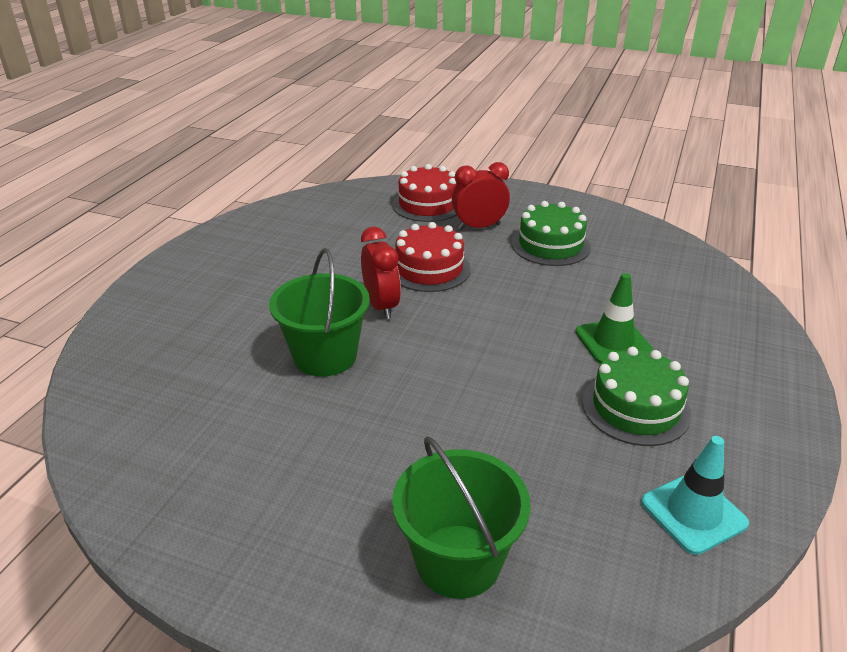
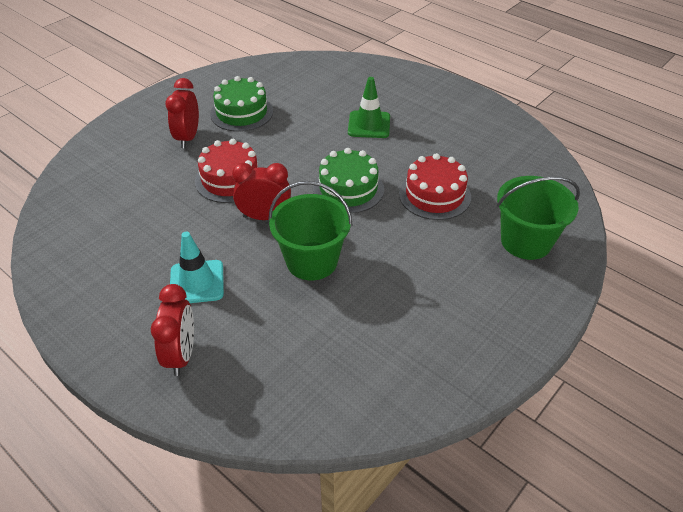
camera: 70 degrees left, 10 degrees up
(170, 309) = (181, 355): none -> red clock
(428, 204) = (127, 154): red cake -> red cake (434, 195)
(635, 407) = (432, 138): green cake -> green cake (348, 189)
(693, 513) = (516, 148): turquoise traffic cone -> turquoise traffic cone (197, 282)

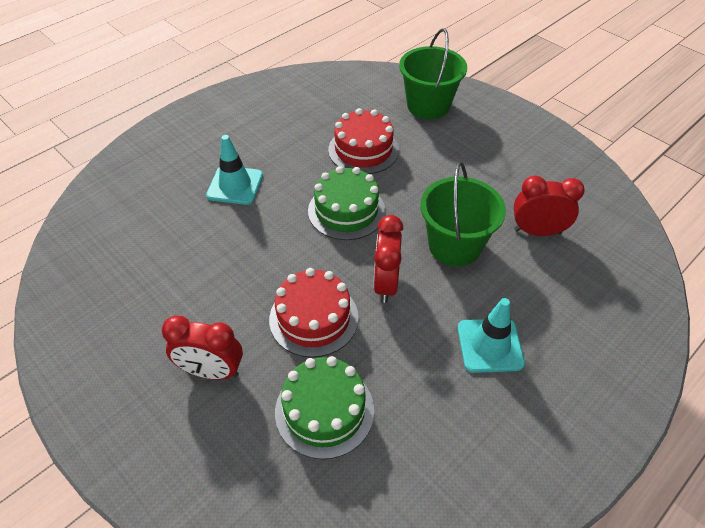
camera: 85 degrees left, 5 degrees up
(181, 355) = (590, 354): red clock -> red clock (537, 231)
(241, 113) = (169, 308): green cake -> green cake (324, 410)
(369, 125) = (235, 185): green traffic cone -> turquoise traffic cone

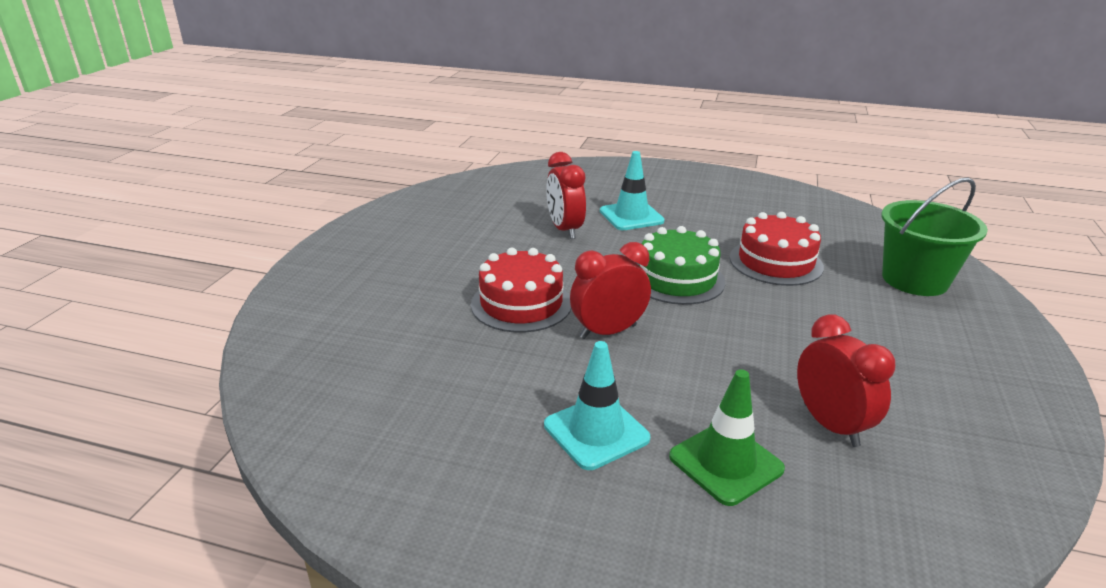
camera: 60 degrees right, 20 degrees down
(212, 371) = (419, 274): red clock -> red clock (565, 229)
(324, 410) = (420, 343): green cake -> none
(454, 245) = (718, 362): green bucket -> none
(546, 296) = (725, 463): none -> green traffic cone

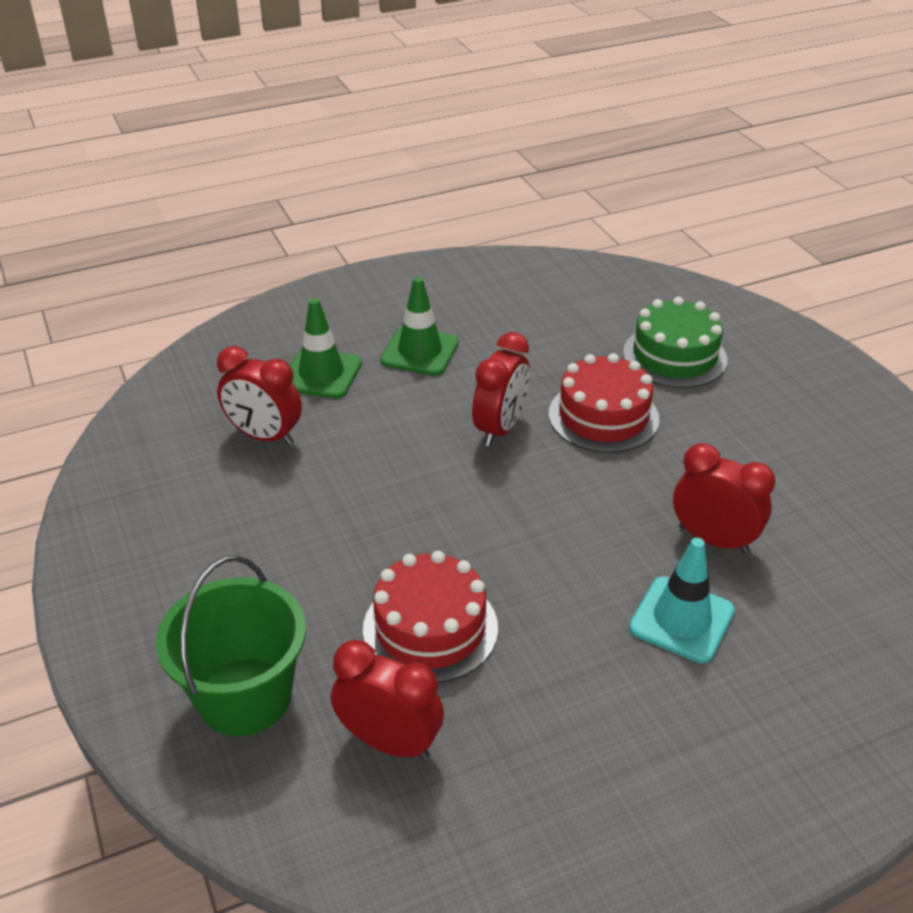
camera: 140 degrees right, 10 degrees up
(596, 432) = (420, 352): turquoise traffic cone -> green traffic cone
(677, 279) = (509, 529): green cake -> green cake (674, 356)
(833, 238) = (389, 742): none -> red clock

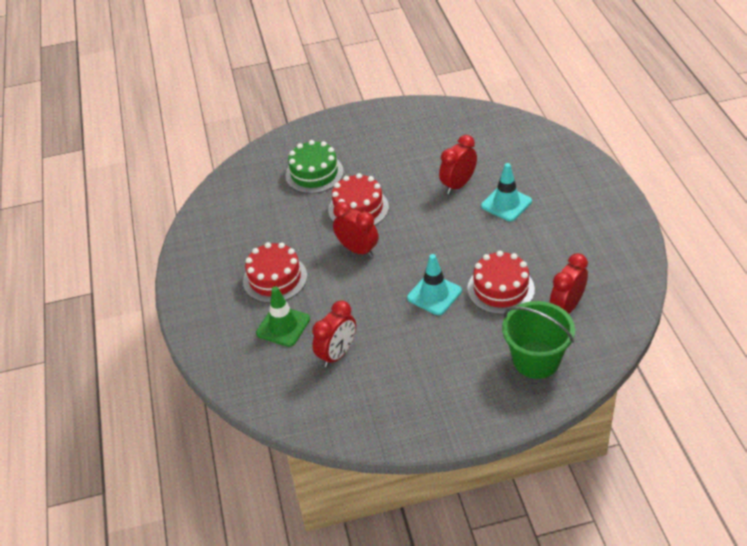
camera: 75 degrees left, 5 degrees up
(405, 534) = (434, 294): none -> turquoise traffic cone
(420, 352) = (275, 278): green traffic cone -> red cake

